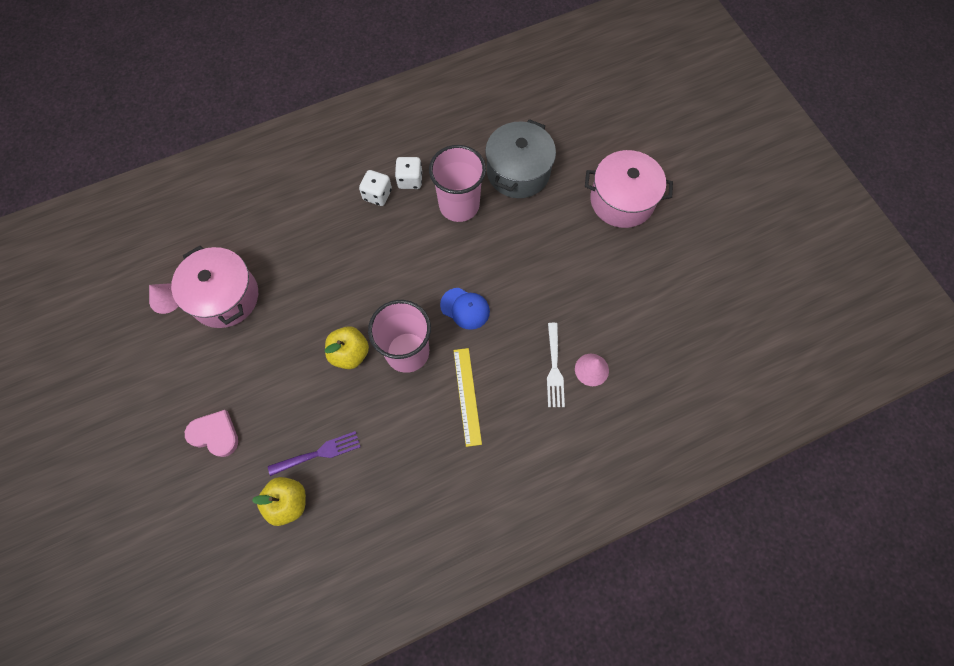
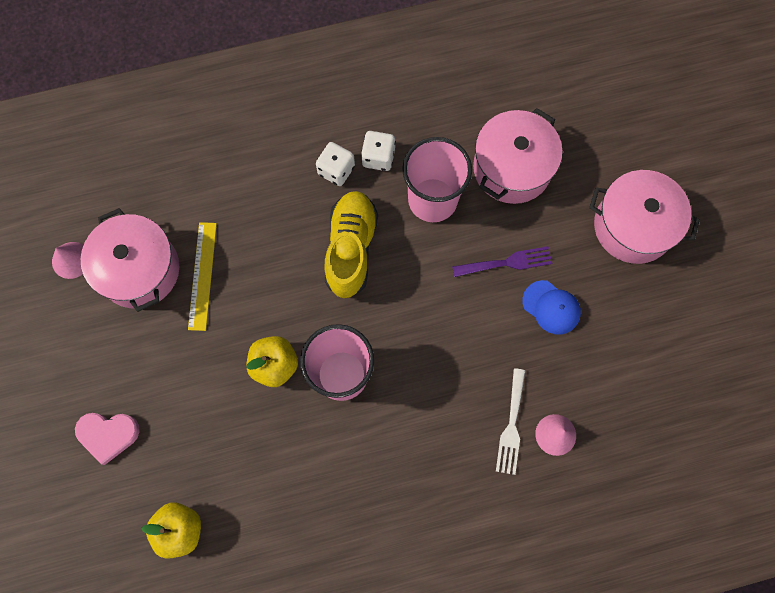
camera: 10 degrees right, 5 degrees up
(215, 434) = (108, 435): pink heart -> pink heart turned 150 degrees clockwise
(319, 453) = (222, 478): purple fork -> purple fork (507, 262)
(399, 252) = (351, 249): none -> yellow shoe
(465, 308) = (418, 332): blue cap -> blue cap (551, 307)
(467, 396) = (403, 441): yellow ruler -> yellow ruler (202, 275)
(518, 172) = (512, 168): grey pot -> pink pot

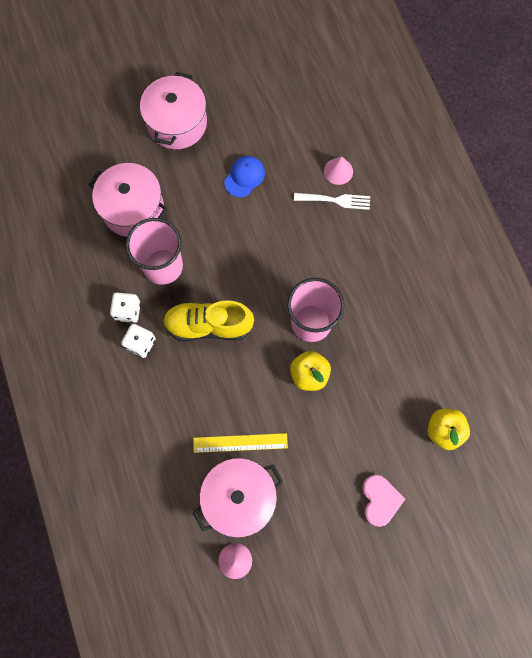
camera: 95 degrees left, 0 degrees up
(507, 262) = (212, 209): purple fork -> none

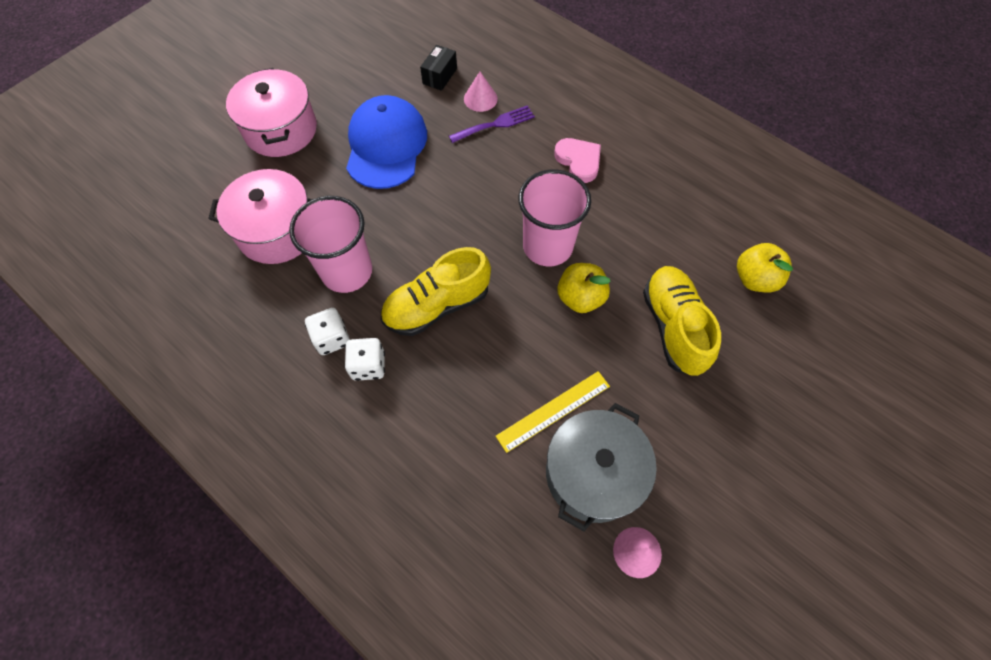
camera: 30 degrees left, 10 degrees down
(239, 497) = (593, 473): pink pot -> grey pot
(244, 177) = (386, 146): blue cap -> blue cap, size x1.93
(319, 134) = (440, 76): none -> black box
(336, 200) = (495, 124): white fork -> purple fork
(359, 432) = (673, 327): none -> yellow shoe
(380, 500) = (745, 385): pink heart -> pink heart (578, 161)

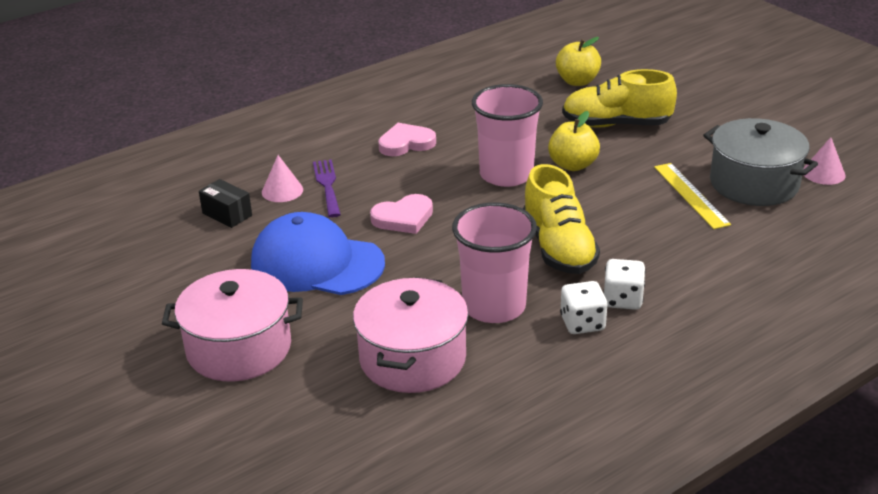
camera: 75 degrees left, 30 degrees down
(459, 185) = (403, 218): none -> pink heart

